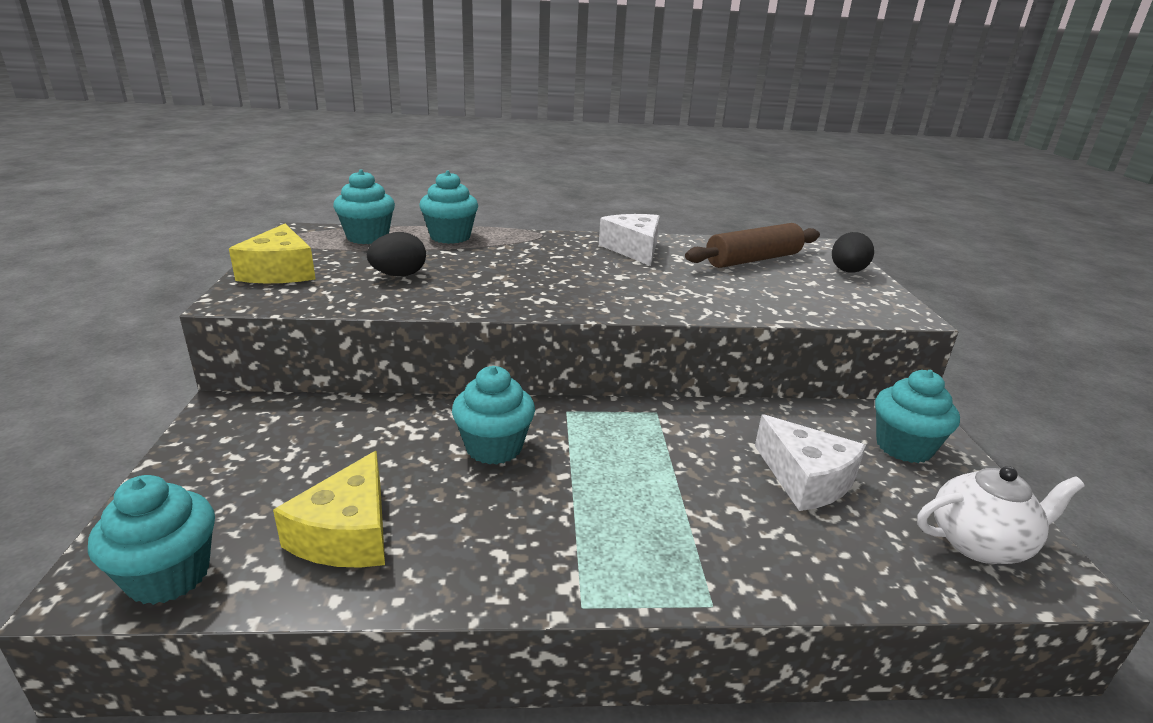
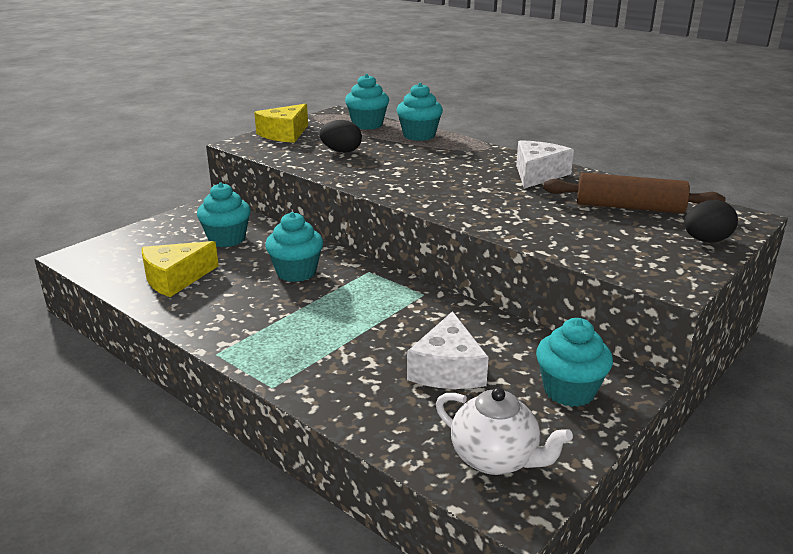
camera: 45 degrees right, 0 degrees up
(168, 576) = (99, 264): turquoise cupcake -> turquoise cupcake (227, 239)

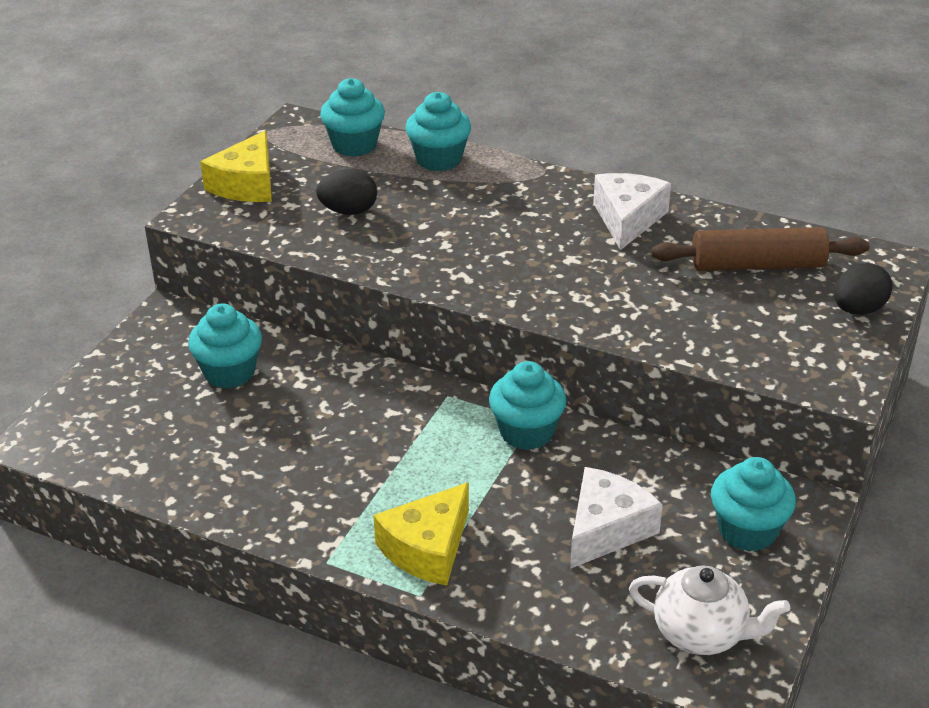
camera: 15 degrees left, 10 degrees up
(175, 278) = (202, 455): yellow cheese -> yellow cheese (427, 548)
(296, 272) = (355, 414): turquoise cupcake -> turquoise cupcake (526, 432)
(447, 369) = (606, 529): white cheese -> white cheese turned 135 degrees counterclockwise

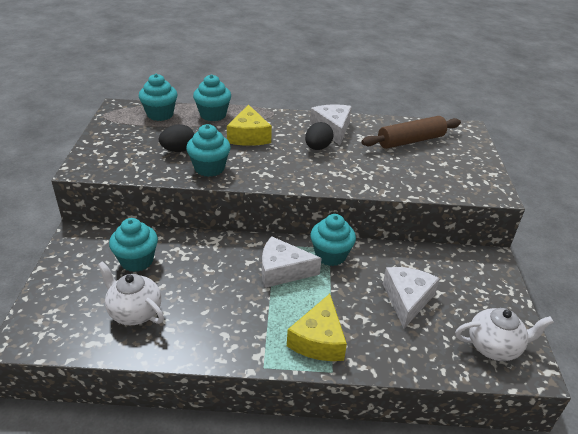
camera: 25 degrees left, 0 degrees up
(191, 443) = (134, 312): none -> white teapot
(246, 184) = (106, 145): yellow cheese -> yellow cheese (248, 136)
(435, 437) = (282, 271): none -> white cheese
(747, 531) = (475, 281): turquoise cupcake -> turquoise cupcake (209, 168)
(858, 310) = (472, 154): black egg -> black egg (317, 148)

